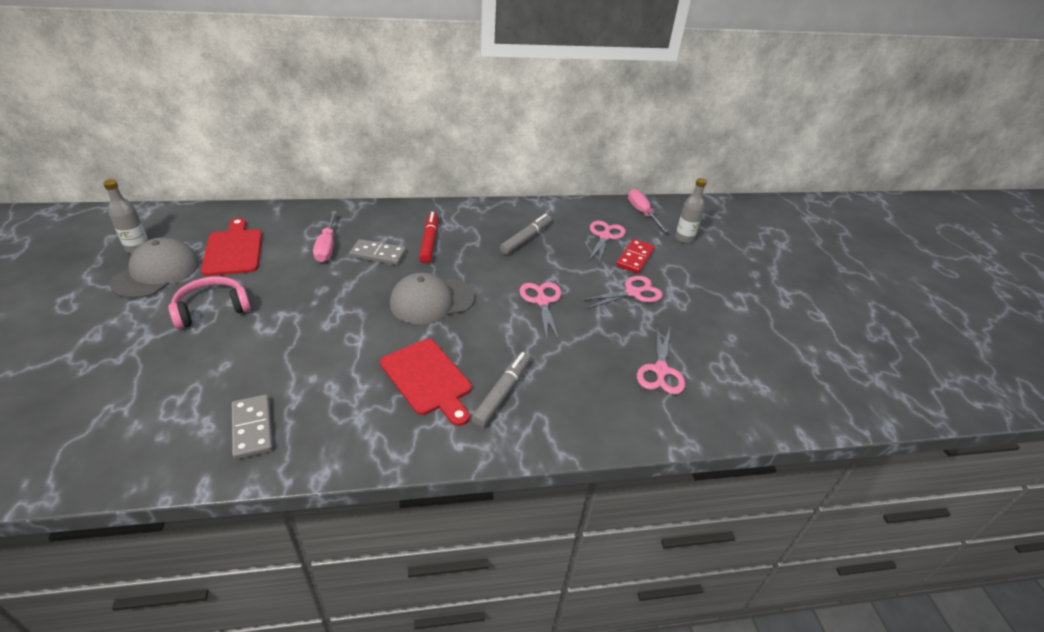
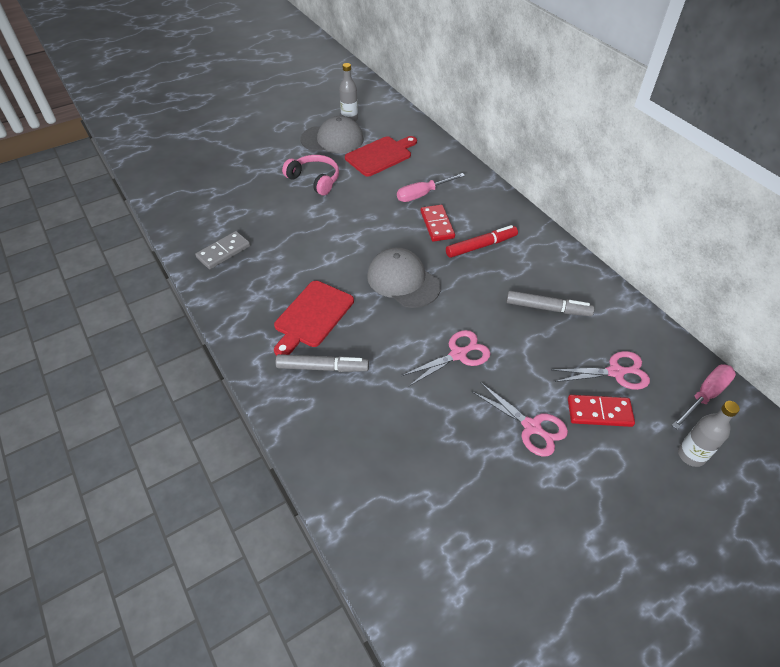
camera: 70 degrees right, 10 degrees up
(378, 254) = (437, 225): grey domino -> red domino
(660, 371) = (421, 484): pink scissors -> none

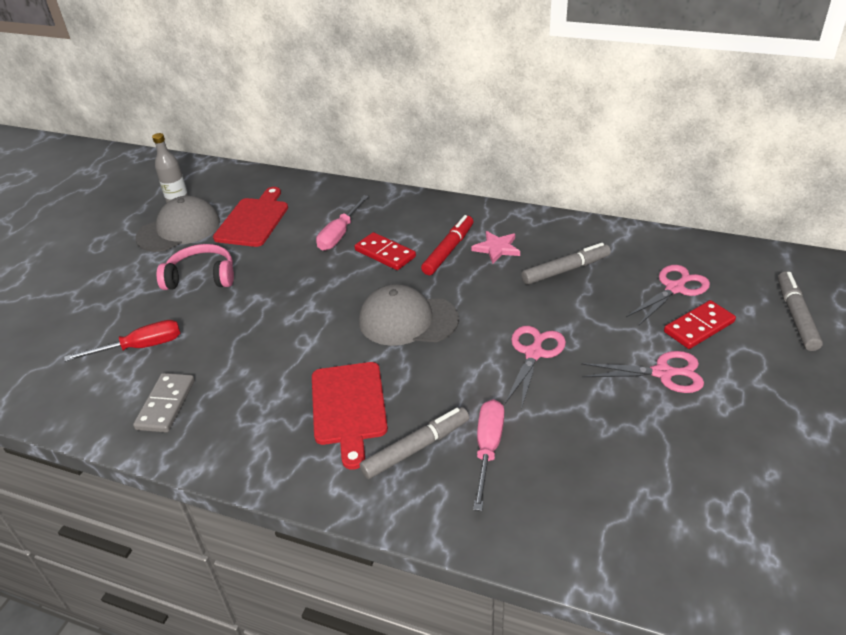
camera: 35 degrees left, 10 degrees down
(243, 208) = (140, 347): none -> red screwdriver
(516, 263) = (496, 248): none -> pink star
(691, 455) = (795, 316): grey bottle -> grey marker
(704, 395) = (754, 267): pink screwdriver -> pink screwdriver (488, 449)

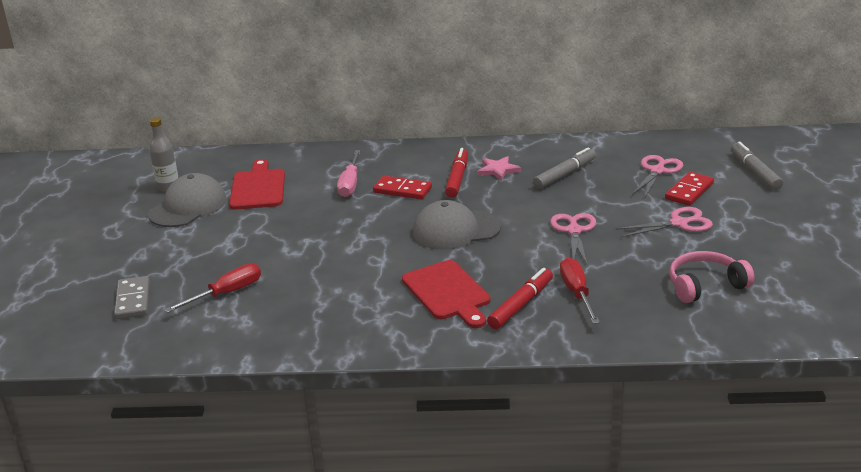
camera: 20 degrees left, 10 degrees down
(166, 405) = (285, 324): grey domino -> grey domino (133, 300)
(201, 277) = (242, 236): pink headphones -> pink headphones (705, 285)
(416, 448) = (521, 304): grey marker -> red marker
(488, 449) = (577, 293): pink screwdriver -> red screwdriver

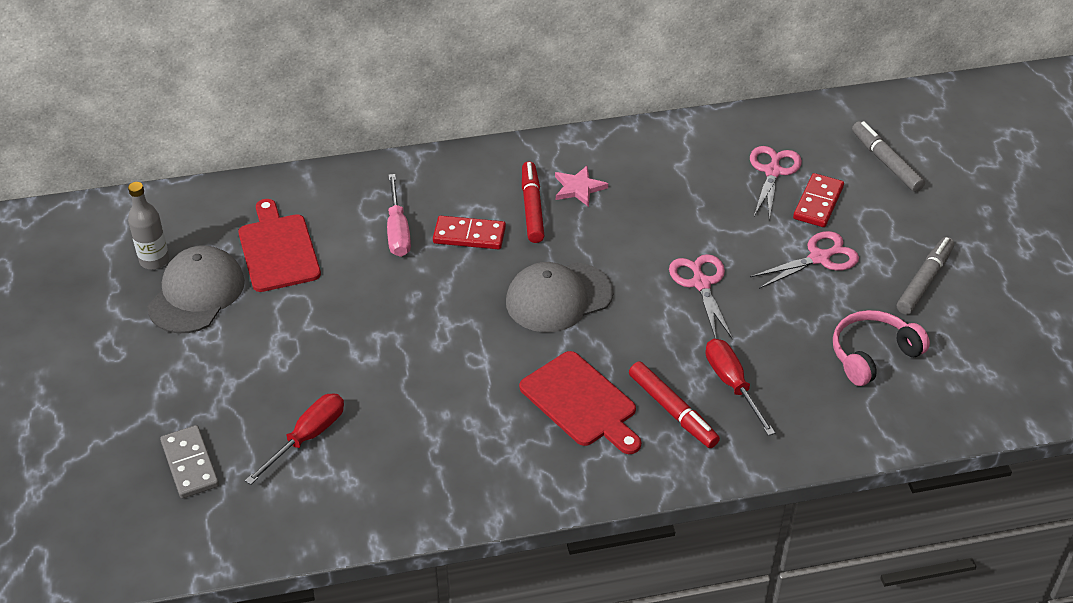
camera: 15 degrees left, 15 degrees up
(521, 304) = (672, 410): red marker -> red marker turned 120 degrees clockwise
(564, 174) = (663, 188): grey marker -> grey marker (924, 281)

